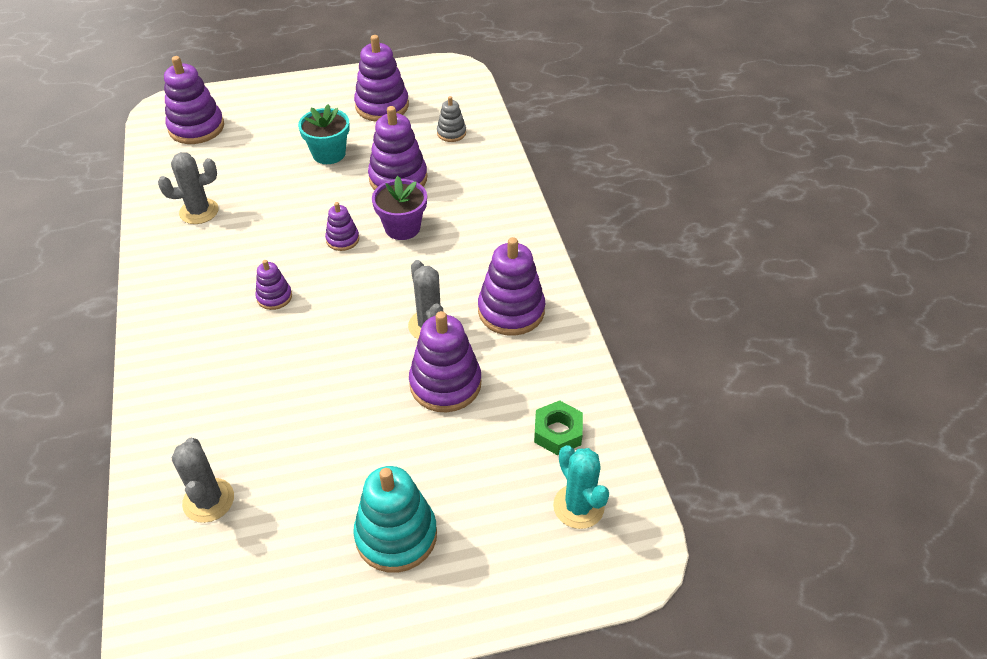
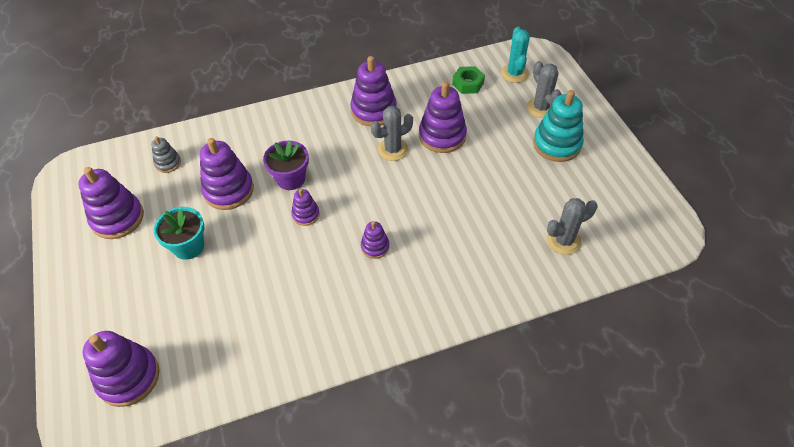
camera: 95 degrees left, 5 degrees up
(199, 211) = (269, 333): grey cactus -> grey cactus (541, 108)
(578, 506) = (514, 73): turquoise cactus -> turquoise cactus turned 60 degrees counterclockwise

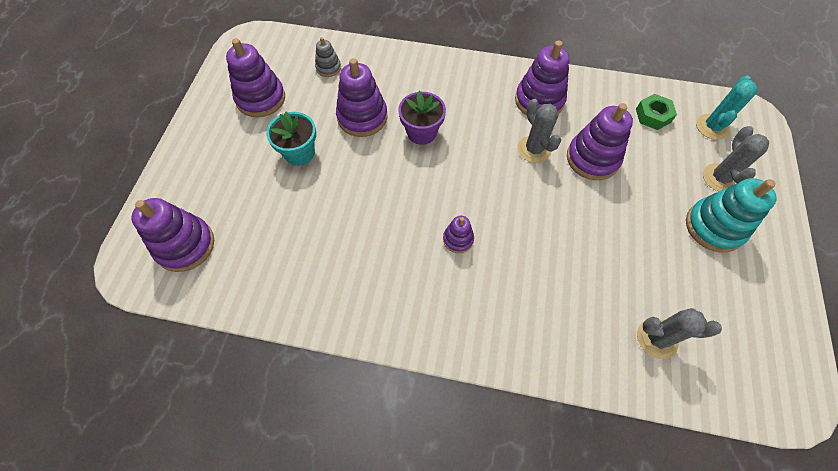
camera: 30 degrees right, 10 degrees up
(306, 215) = (414, 174): purple stacking toy -> none
(393, 149) = (534, 149): grey cactus -> grey cactus turned 60 degrees clockwise

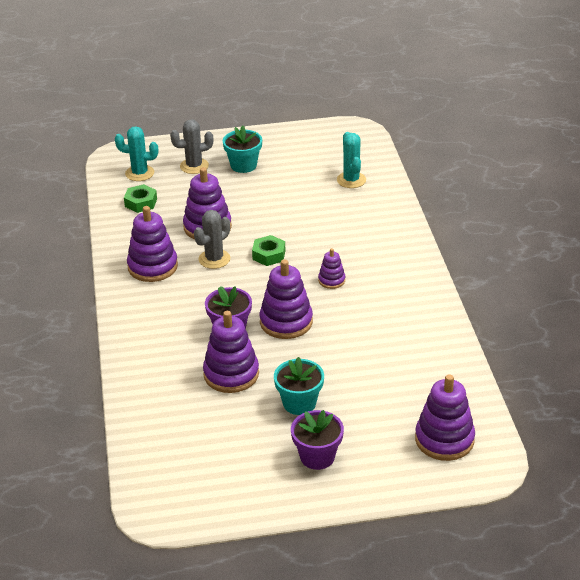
camera: 110 degrees left, 25 degrees down
(233, 145) = (317, 456): none -> purple flower pot
(261, 98) = (244, 461): purple stacking toy -> purple stacking toy (286, 322)
(328, 68) = (173, 423): grey stacking toy -> none
(524, 197) = (269, 255): none -> green nut
(657, 338) = (351, 180): grey cactus -> turquoise cactus
(714, 227) = (243, 165): turquoise stacking toy -> turquoise flower pot

